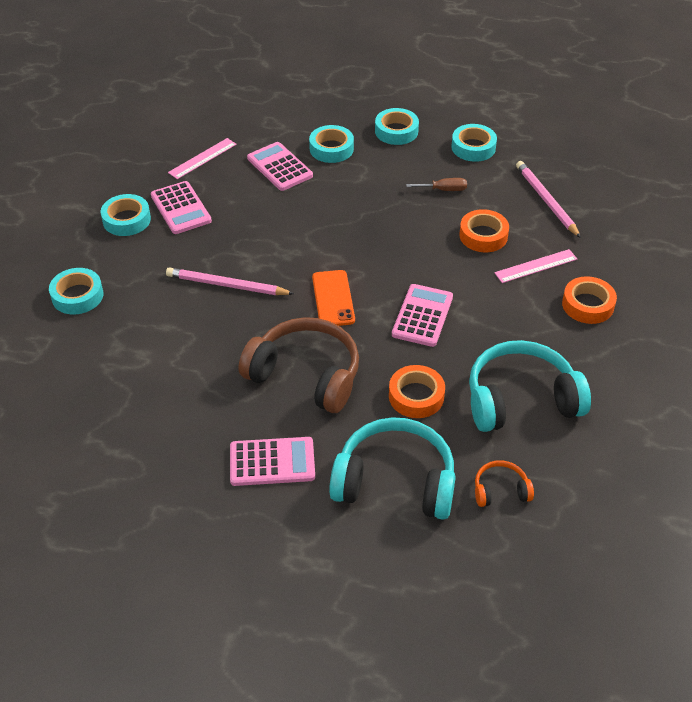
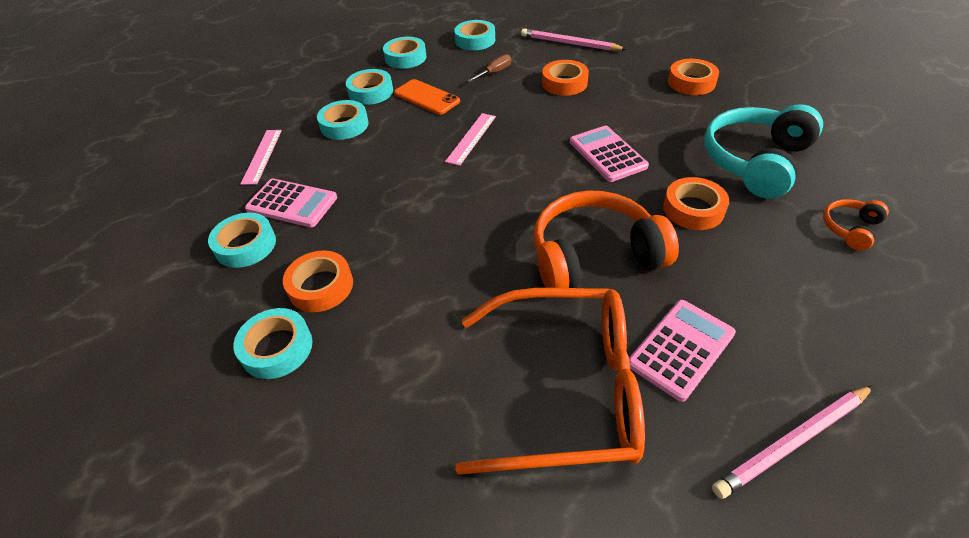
camera: 40 degrees left, 0 degrees up
(136, 276) = (321, 286): none -> orange tape
(183, 430) = (566, 389): none -> orange glasses
(227, 285) = (423, 235): pink pencil -> pink pencil (793, 442)
(280, 167) = (344, 125): pink calculator -> turquoise tape
(305, 375) = (594, 256): brown headphones -> orange headphones
(333, 298) = (526, 186): orange phone -> orange phone (426, 97)
(395, 482) = (785, 282): turquoise headphones -> none
(536, 266) = (625, 80): pink ruler -> pink ruler (471, 138)

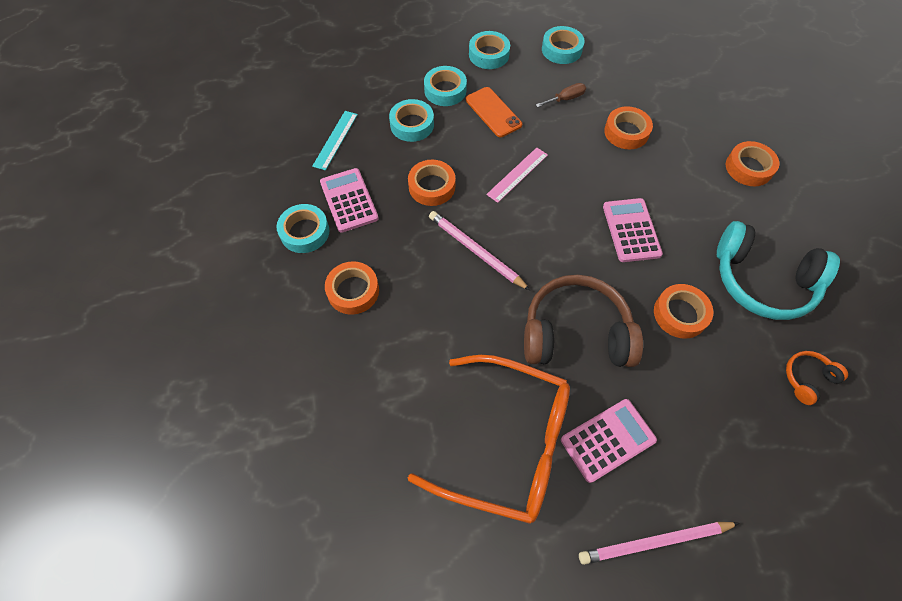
camera: 15 degrees right, 15 degrees up
(262, 156) = (335, 140): pink ruler -> turquoise ruler
(277, 348) = (309, 336): turquoise tape -> none
(292, 203) = (349, 200): pink calculator -> pink calculator turned 150 degrees counterclockwise
(383, 169) = (432, 186): none -> orange tape
(569, 44) = (651, 81): pink pencil -> pink pencil (476, 251)
(594, 256) = (575, 333): orange headphones -> brown headphones
(755, 161) = (762, 281): turquoise headphones -> turquoise headphones turned 120 degrees counterclockwise

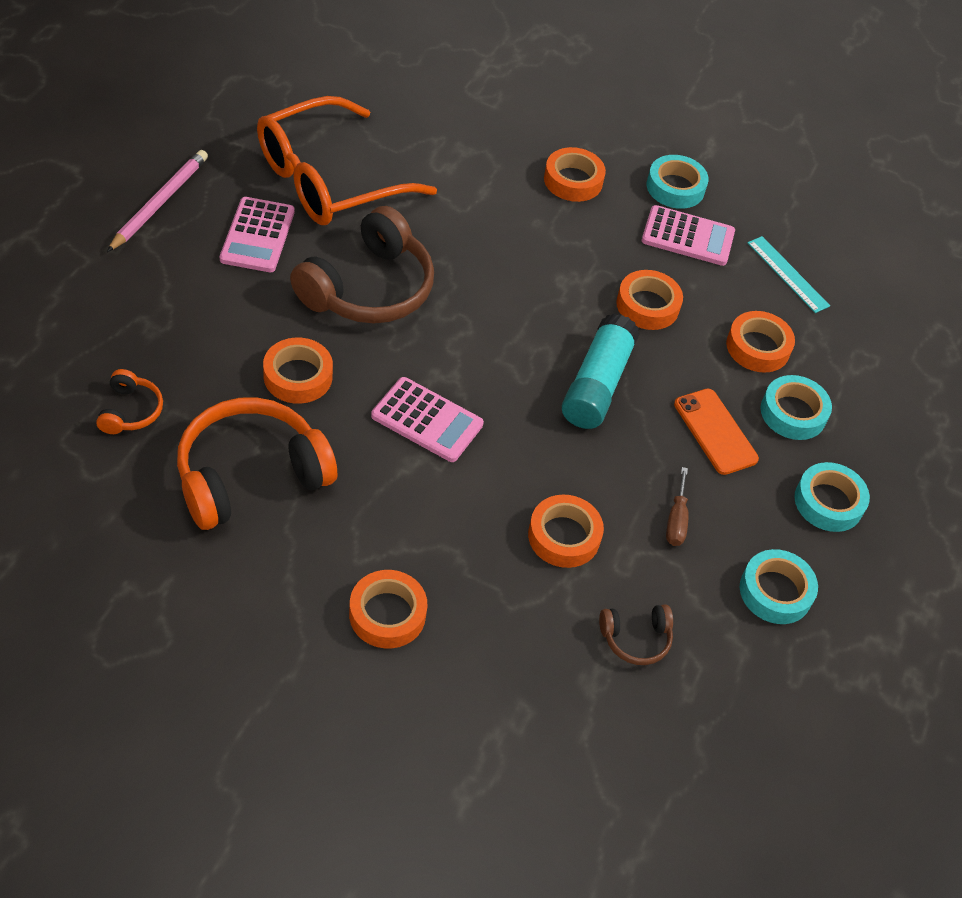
camera: 120 degrees right, 10 degrees down
(412, 125) = (758, 347): turquoise tape -> orange tape
(476, 251) = (530, 284): pink pencil -> none
(493, 112) = (715, 431): orange phone -> orange phone turned 60 degrees clockwise
(517, 174) = (597, 384): pink ruler -> turquoise glue stick
(644, 80) = (635, 639): none -> brown headphones
(762, 281) = (250, 476): turquoise headphones -> orange headphones

